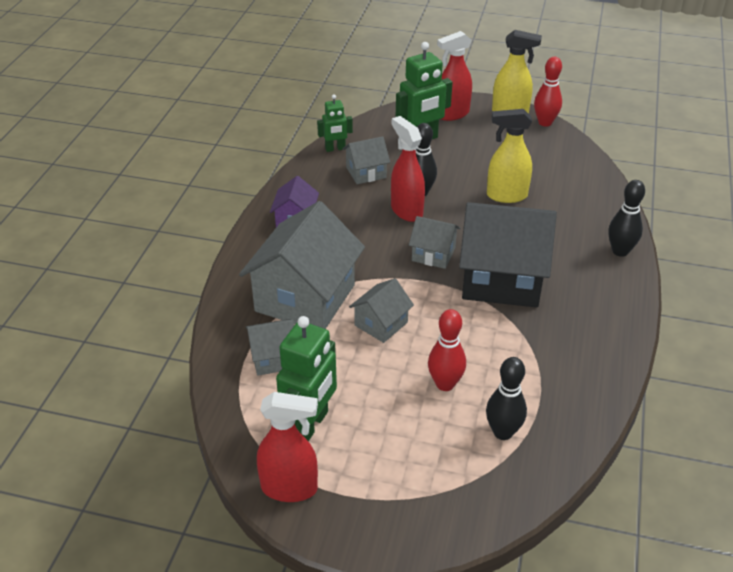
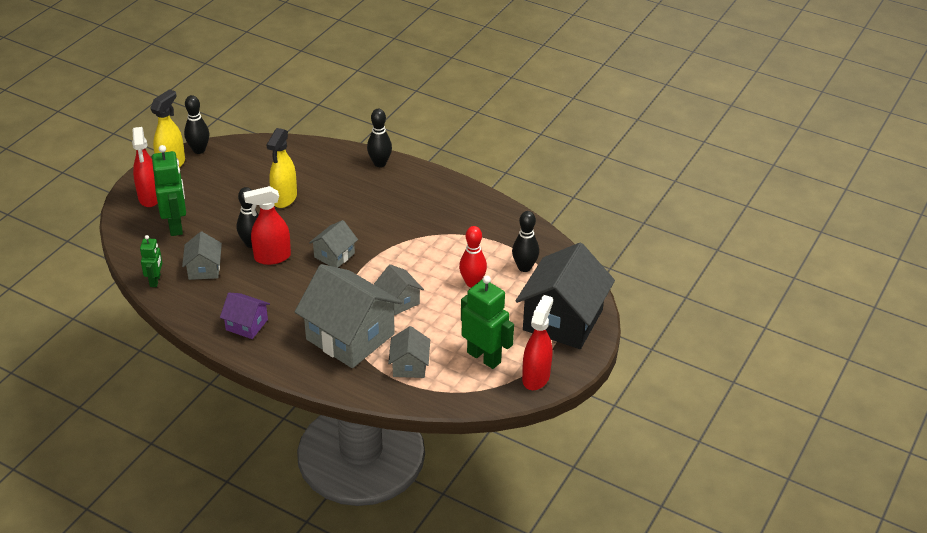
camera: 75 degrees left, 0 degrees up
(502, 279) = (380, 228): black house -> black house (563, 320)
(545, 122) = (199, 150): red bowling pin -> black bowling pin

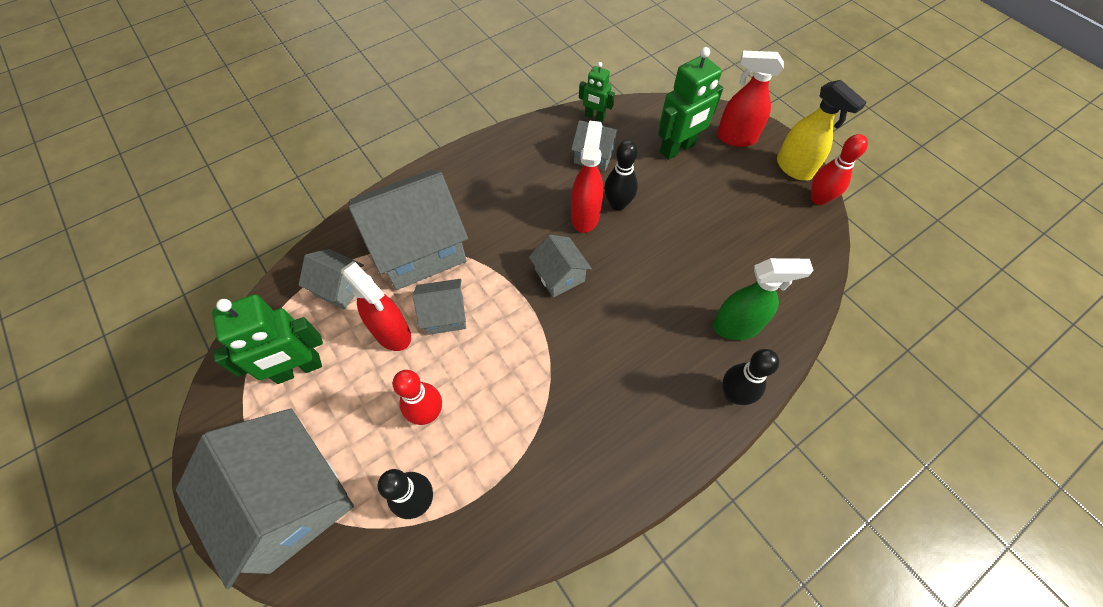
camera: 115 degrees right, 20 degrees up
(176, 225) = (677, 149): green robot -> green robot turned 45 degrees counterclockwise
(199, 150) = (818, 199): black bowling pin -> red bowling pin
(247, 325) = (490, 168): purple house -> none
(284, 199) = (690, 257): yellow spray bottle -> none
(331, 169) = (736, 326): none -> green spray bottle
(536, 377) = (227, 414): red spray bottle -> red spray bottle (392, 333)
(563, 320) = (290, 501): black house -> grey house

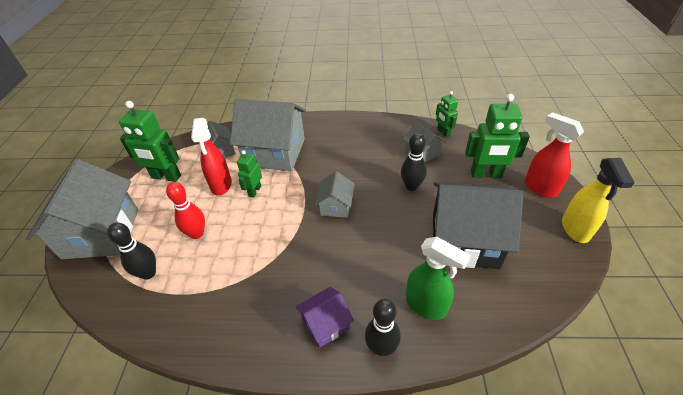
camera: 40 degrees right, 15 degrees down
(445, 315) = (254, 191): grey house -> green robot
(585, 216) = (384, 182): red spray bottle -> none
(666, 409) = (325, 324): none -> purple house
(715, 237) = (464, 240): none -> black house
(818, 199) = (579, 260): red bowling pin -> none

